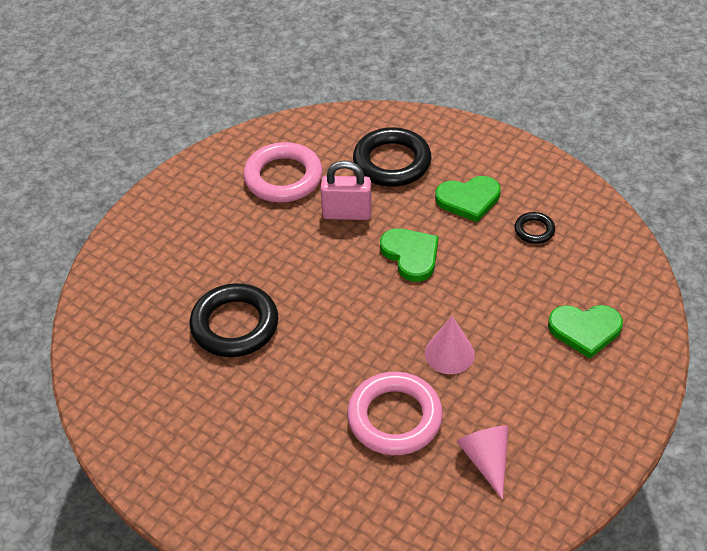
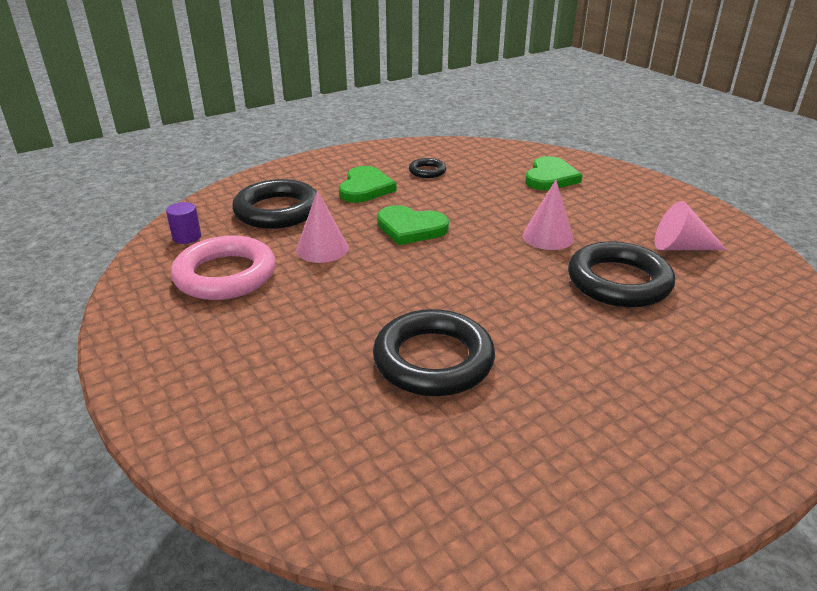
camera: 70 degrees left, 15 degrees down
(322, 132) = (187, 237): none -> purple cylinder
(347, 213) = (322, 249): pink padlock -> pink cone
(394, 418) = (618, 282): pink ring -> black ring
(411, 255) = (410, 228): green heart -> green heart turned 150 degrees counterclockwise

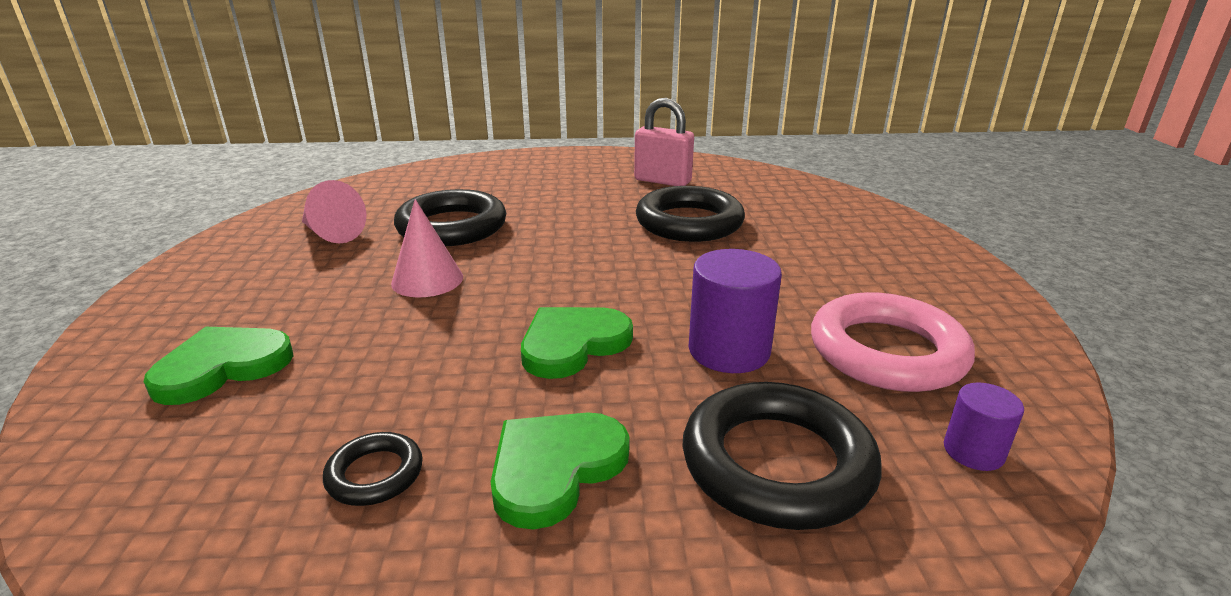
camera: 150 degrees left, 5 degrees down
(322, 249) = (729, 351): pink cone -> purple cylinder
(410, 228) = (573, 344): green heart -> green heart turned 90 degrees counterclockwise
(536, 439) = (662, 181): none -> pink padlock

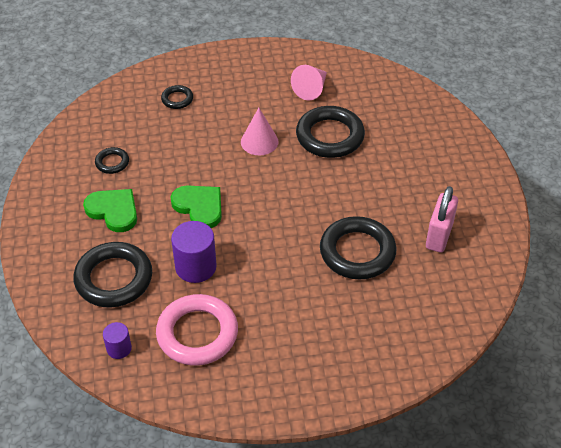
camera: 85 degrees right, 20 degrees up
(222, 367) = (177, 99): green heart -> black ring

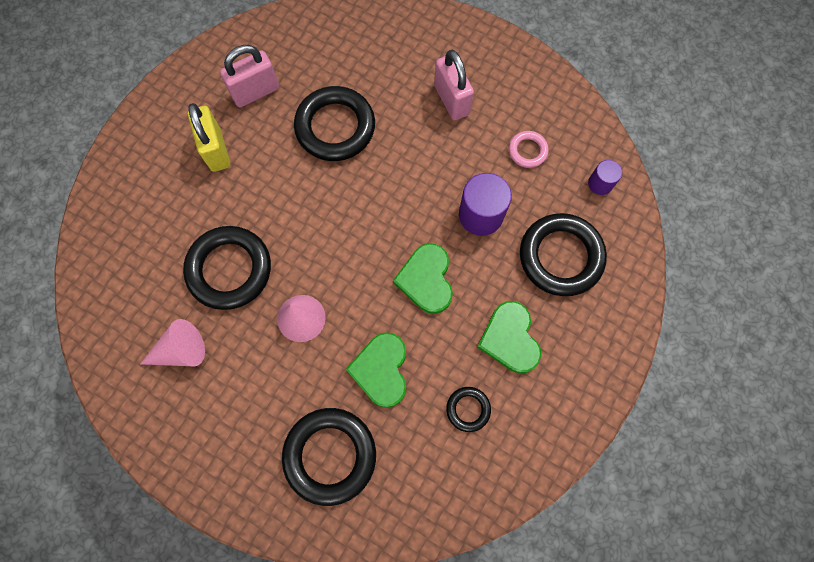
camera: 140 degrees left, 25 degrees up
(177, 99) = (330, 455): black ring -> black ring, size x2.05
(184, 148) = (381, 370): none -> green heart
(197, 333) = (527, 151): pink ring -> pink ring, size x0.49
(292, 330) = (451, 100): none -> pink padlock
(418, 186) = (216, 150): none -> yellow padlock

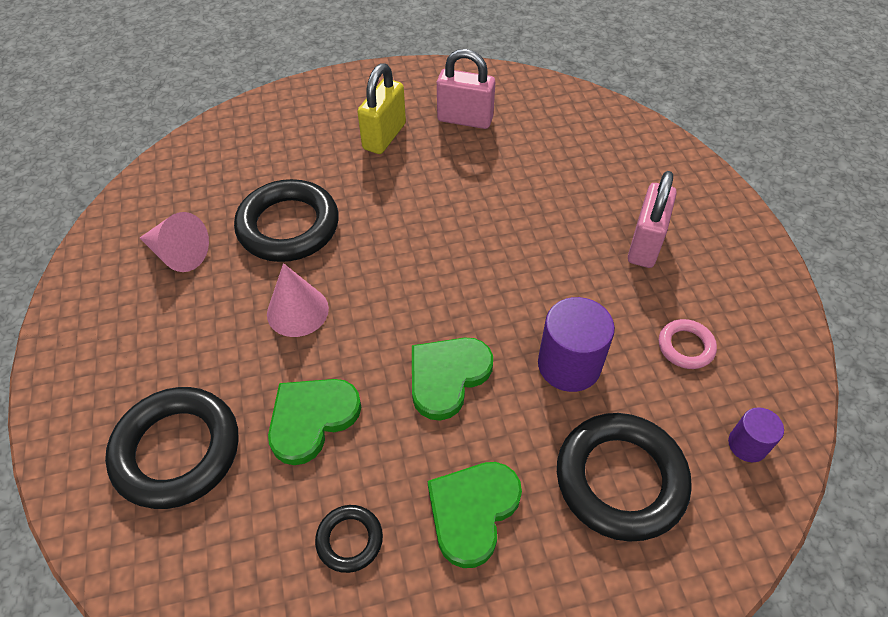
camera: 45 degrees right, 20 degrees down
(335, 127) = (504, 189): black ring -> none

